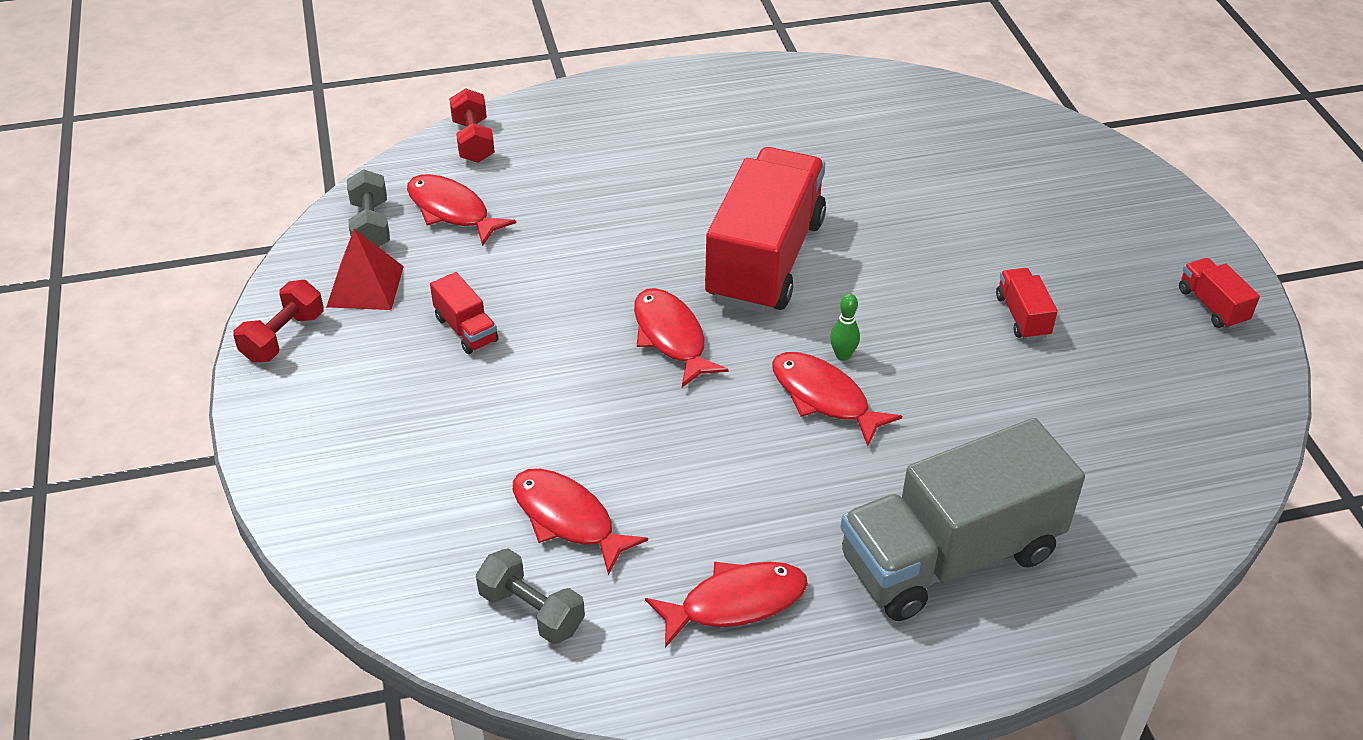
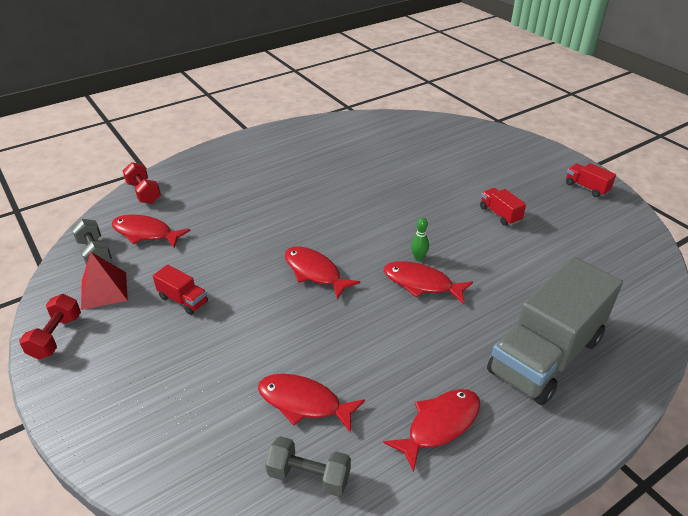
camera: 20 degrees left, 5 degrees down
(765, 260) = (347, 217): red truck -> none

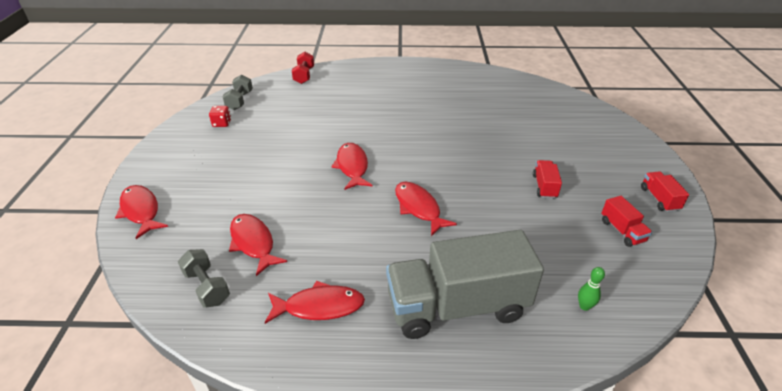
camera: 35 degrees right, 0 degrees up
(56, 336) = (172, 138): red dumbbell -> none
(104, 290) = (222, 123): red pyramid -> red dice
(145, 233) = (279, 100): red fish -> red fish (141, 211)
(183, 300) = (256, 148): red truck -> red truck (622, 231)
(418, 258) = (437, 189): green bowling pin -> green bowling pin (584, 306)

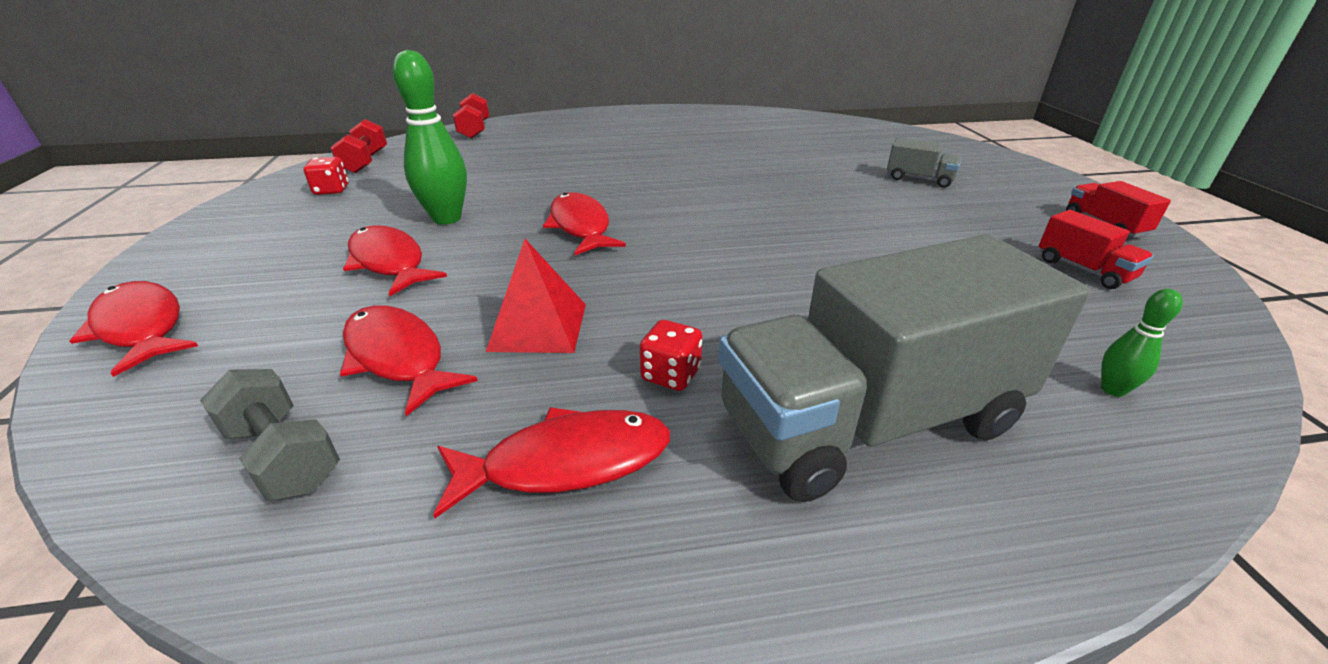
camera: 10 degrees left, 5 degrees down
(240, 101) = (365, 162): grey dumbbell -> red dumbbell
(282, 153) = (447, 218): none -> green bowling pin
(319, 233) = (538, 326): none -> red pyramid
(375, 269) = (671, 375): none -> red dice
(418, 208) = (720, 271): red fish -> red fish (389, 262)
(544, 186) = (918, 225): red truck -> none
(565, 147) = (919, 179): none -> grey truck

